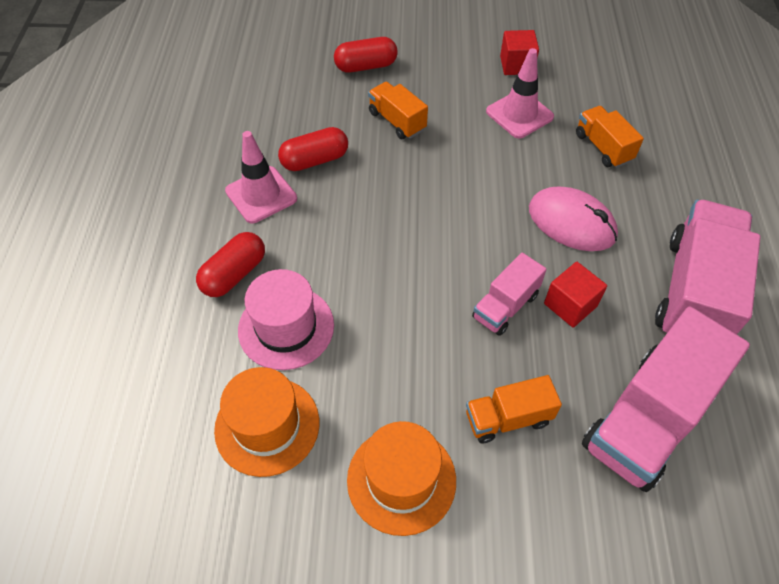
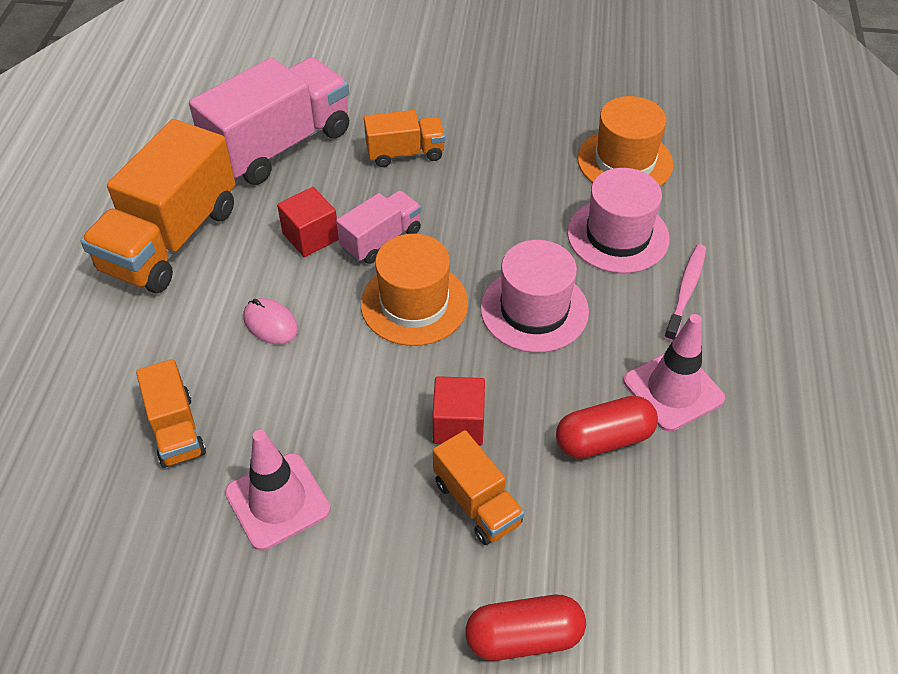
camera: 175 degrees left, 5 degrees down
(234, 274) = (685, 291): red capsule -> pink toothbrush
(363, 249) = (534, 310): none -> pink hat
(401, 480) = (505, 122): orange hat -> orange hat (414, 303)
(516, 65) = (244, 617): red cube -> red cube (458, 424)
(571, 222) = (270, 324): pink mouse -> pink mouse, size x0.55
(694, 292) = (171, 239): pink truck -> orange truck

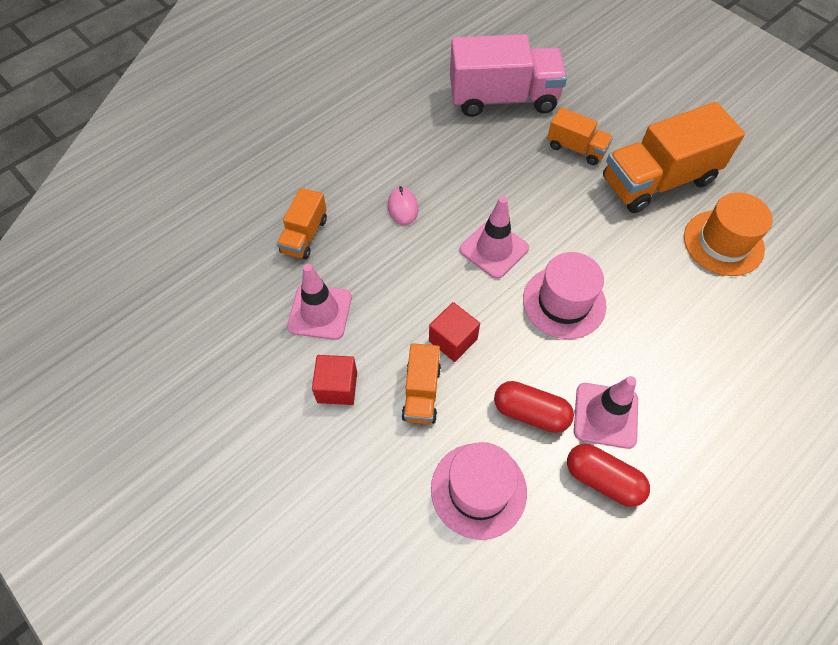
camera: 40 degrees right, 10 degrees up
(171, 239) = (393, 122): orange truck -> orange truck (658, 180)
(311, 236) = (471, 168): red cube -> red cube (337, 387)
(381, 240) = (510, 196): pink truck -> none
(414, 303) = (494, 249): orange hat -> pink traffic cone
(523, 637) = (377, 487): red capsule -> red capsule (603, 479)
(618, 235) = (667, 290): pink hat -> pink hat (478, 490)
(685, 291) = (678, 359): pink toothbrush -> none

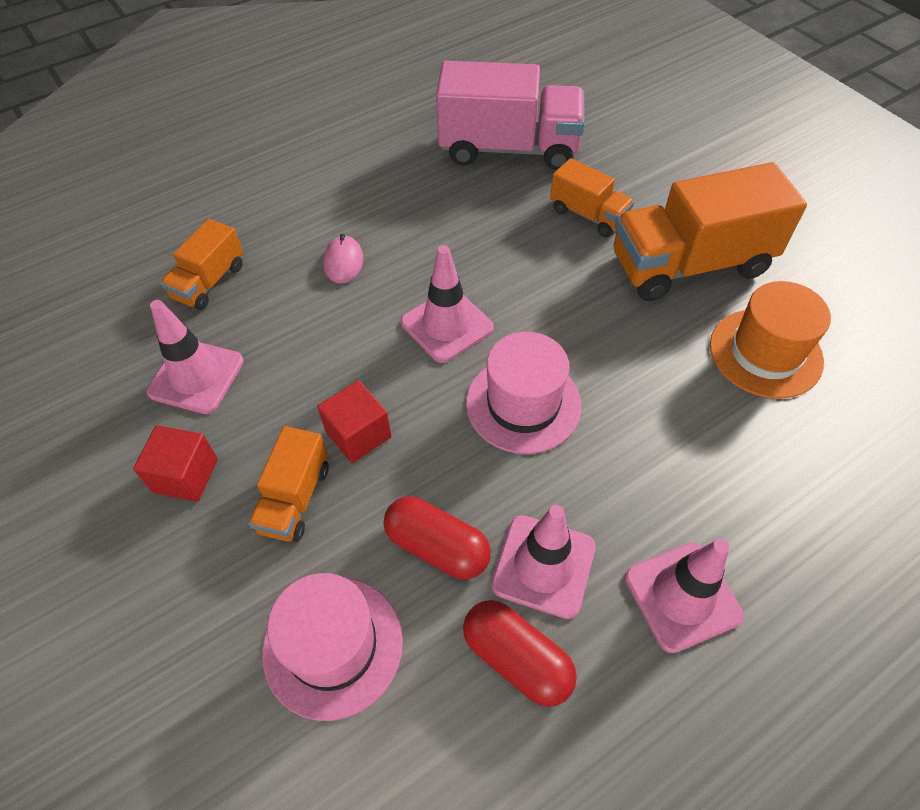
camera: 10 degrees right, 5 degrees down
(700, 422) = (682, 596): none -> pink traffic cone

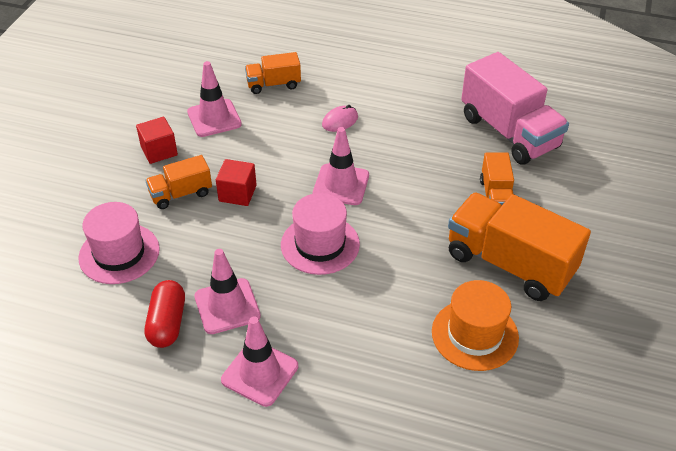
camera: 50 degrees right, 10 degrees down
(437, 546) = (201, 260): red capsule -> none

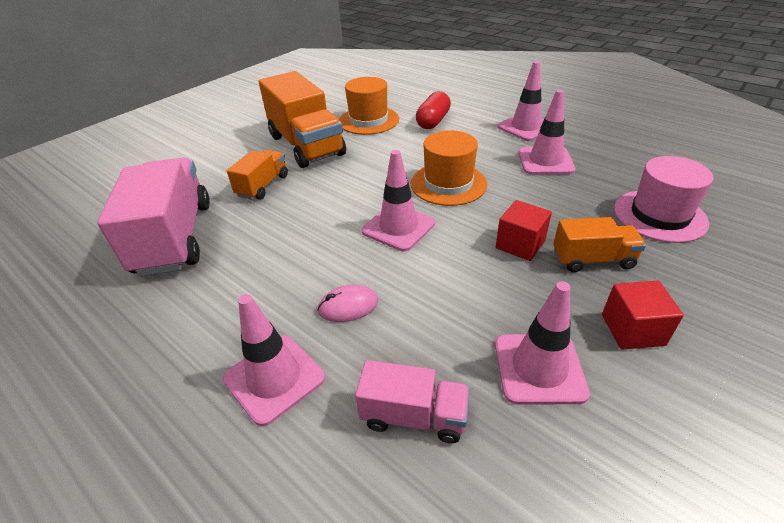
camera: 155 degrees left, 5 degrees down
(167, 323) = (598, 160): red capsule -> red capsule (433, 121)
(273, 84) = (414, 416): orange truck -> pink truck
(320, 244) = (448, 184): pink hat -> orange hat
(354, 80) = (274, 378): none -> pink traffic cone

